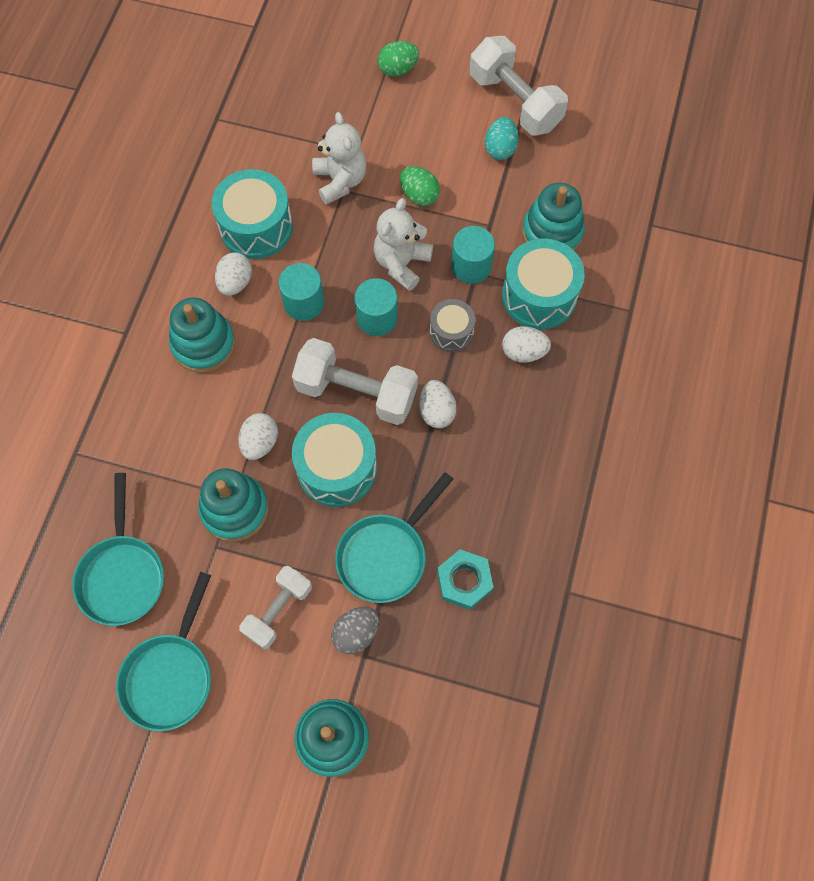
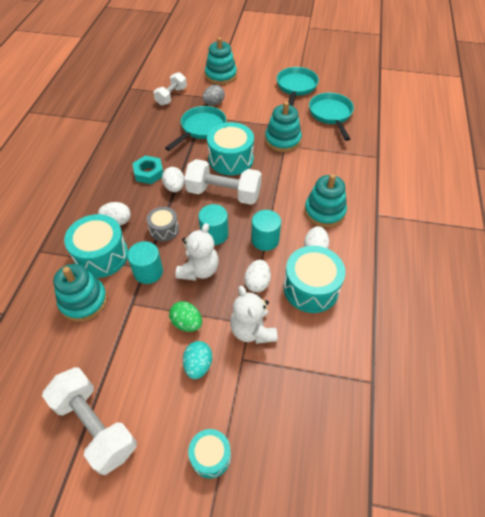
camera: 175 degrees right, 15 degrees down
(260, 442) = (276, 167): white egg -> white egg (257, 283)
(278, 610) = (252, 108): white dumbbell -> white dumbbell (171, 96)
(398, 69) = (210, 456): green egg -> turquoise drum
(464, 581) = (161, 122): turquoise nut -> turquoise nut (149, 173)
(500, 149) = (116, 372): turquoise egg -> turquoise egg (198, 365)

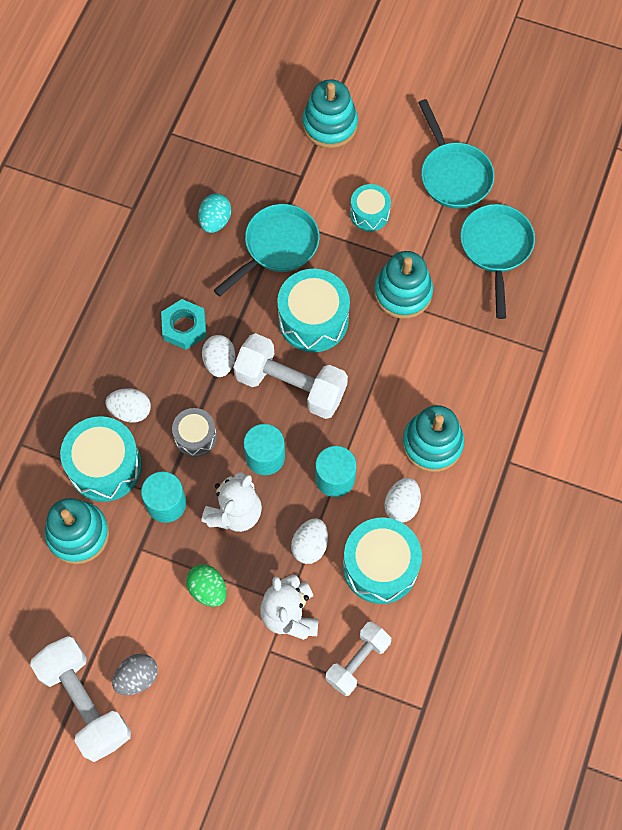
camera: 10 degrees right, 15 degrees up
(171, 96) = (238, 164): white dumbbell -> white dumbbell (357, 661)
(198, 365) = (214, 649): turquoise egg -> turquoise egg (215, 221)
(210, 456) = (212, 761): turquoise drum -> turquoise drum (369, 214)
(214, 103) = (306, 192): grey egg -> grey egg (137, 677)
(296, 87) = (453, 174): turquoise pan -> turquoise pan turned 135 degrees clockwise

